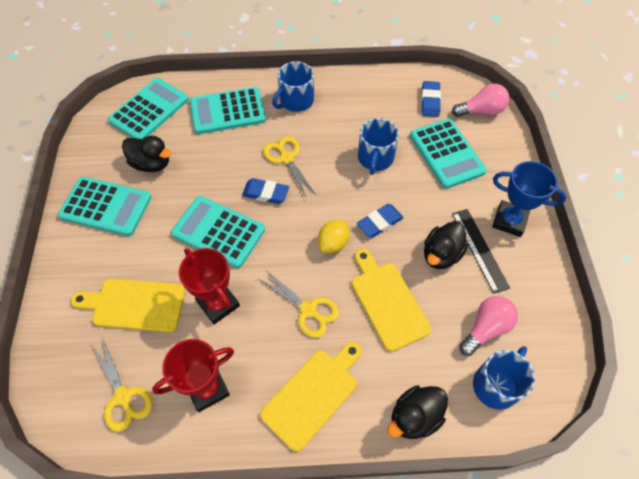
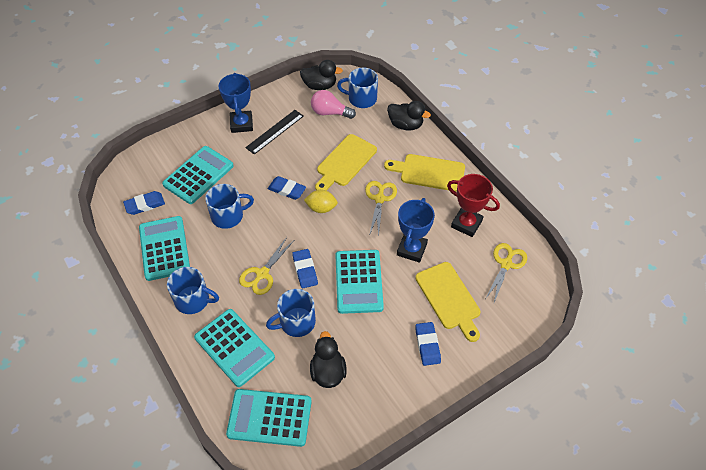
camera: 120 degrees left, 5 degrees down
(106, 206) = (390, 377): turquoise calculator -> turquoise calculator (164, 248)
(106, 254) = (427, 345): none -> blue eraser
(216, 162) = (296, 322): none -> blue mug
(218, 304) = (411, 249): red trophy -> blue trophy
(441, 254) = (291, 149): black duck -> black duck (320, 86)
(481, 111) = (140, 169): pink light bulb -> none

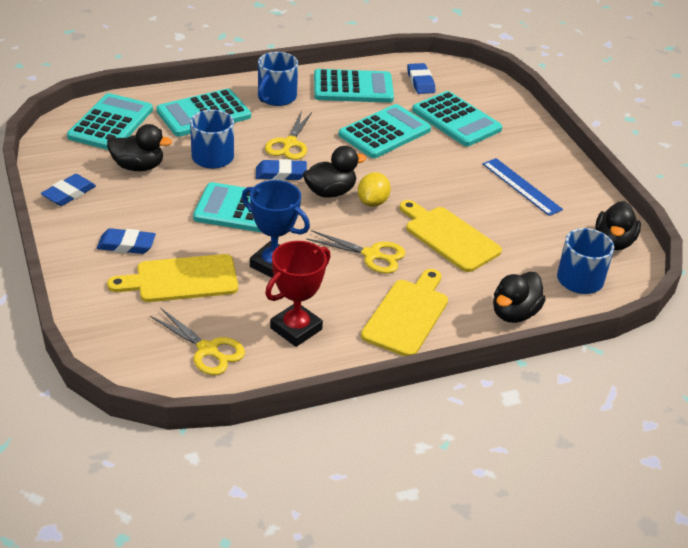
camera: 100 degrees right, 15 degrees down
(228, 216) = (384, 132): blue mug -> turquoise calculator
(241, 124) = (541, 162): blue trophy -> none
(262, 274) = (289, 143): yellow scissors -> yellow scissors turned 120 degrees counterclockwise
(275, 131) = (521, 186): black ruler -> blue ruler
(287, 190) = (413, 180): blue eraser -> blue eraser (69, 193)
(318, 234) = (330, 192): none -> black duck
(330, 112) = (553, 241): pink light bulb -> none

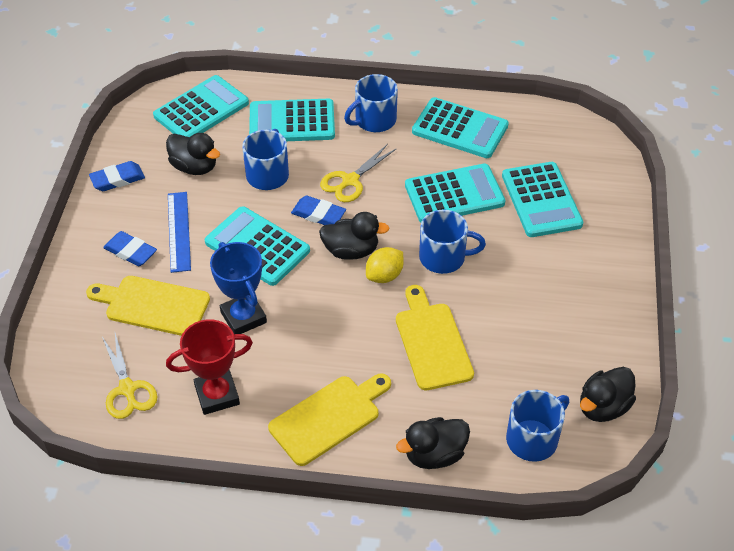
camera: 30 degrees right, 10 degrees up
(371, 255) = (341, 337): yellow scissors -> none
(411, 177) = (444, 257): none -> blue mug
(420, 82) = (536, 140): blue eraser -> none
(521, 186) = (552, 305): blue ruler -> blue ruler (179, 231)

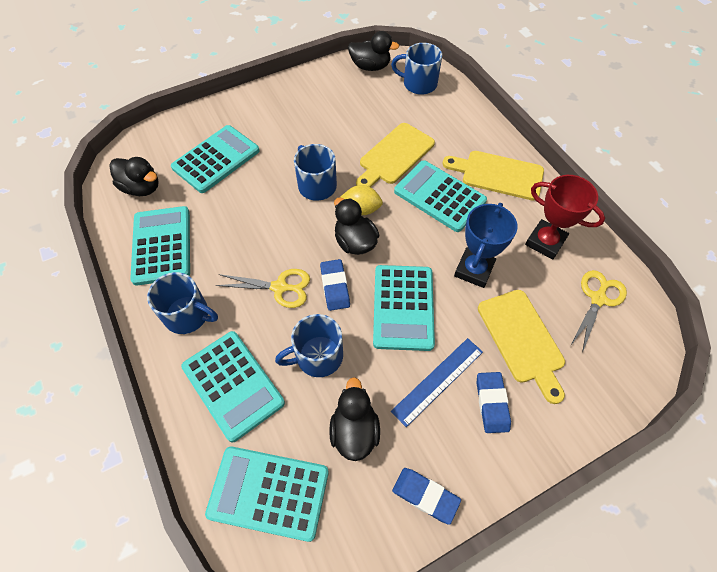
camera: 125 degrees left, 10 degrees up
(434, 454) = (470, 117): black duck -> black duck (142, 188)
(454, 194) = (246, 211): turquoise calculator -> turquoise calculator (439, 196)

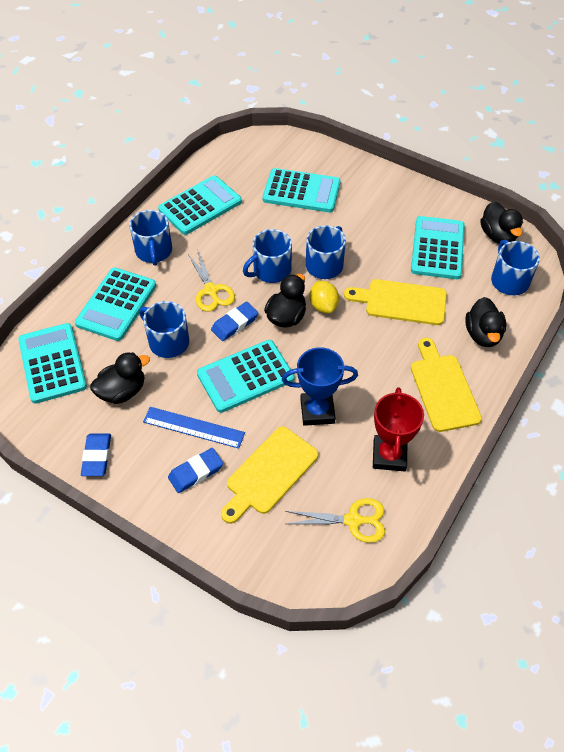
camera: 60 degrees right, 5 degrees down
(142, 188) = (241, 166): black duck -> black duck (482, 335)
(292, 227) = (271, 270): none -> blue mug
(439, 196) = (380, 354): turquoise calculator -> turquoise calculator (437, 248)

